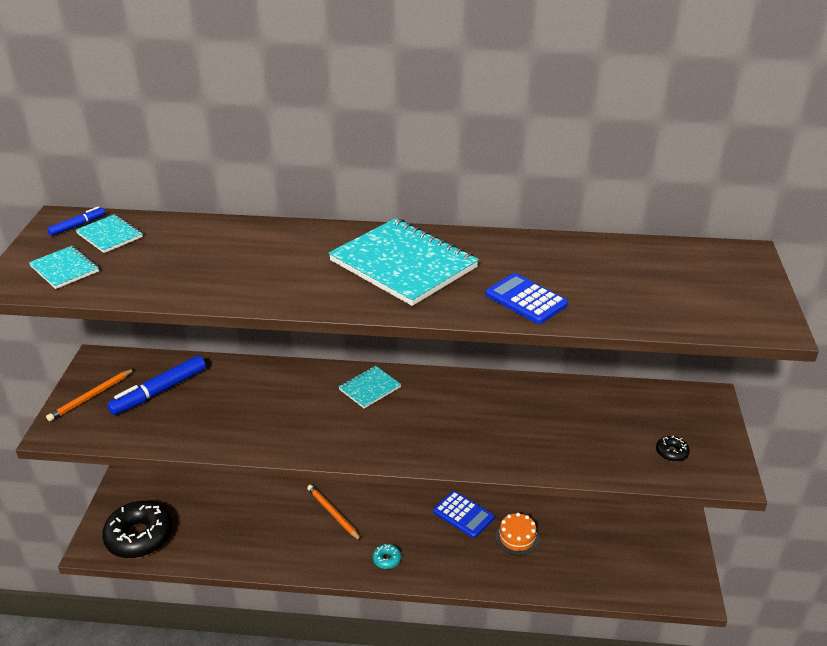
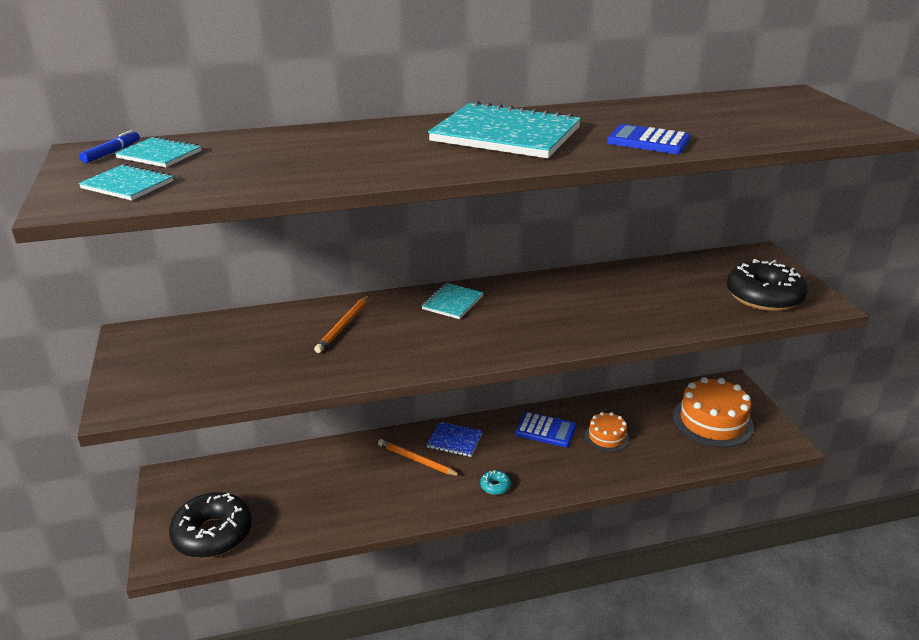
camera: 20 degrees left, 5 degrees down
(91, 397) = (144, 367): orange pencil -> orange pencil (343, 326)
(159, 391) = (224, 347): blue marker -> none
(376, 503) = (454, 440): none -> blue notebook
(632, 550) = (712, 421): none -> orange cake
(671, 452) = (764, 297): black donut -> black donut, size x2.41

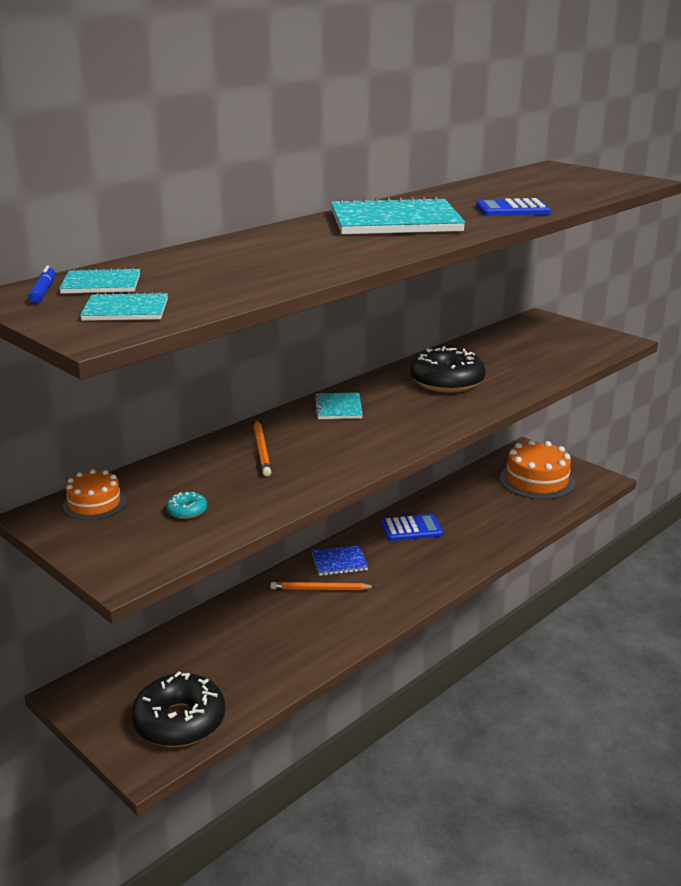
camera: 30 degrees left, 5 degrees down
(495, 486) = (411, 585): turquoise donut -> turquoise donut (187, 511)
(606, 437) = (466, 517): orange cake -> orange cake (94, 504)
(764, 297) = (576, 346): black donut -> black donut (447, 382)

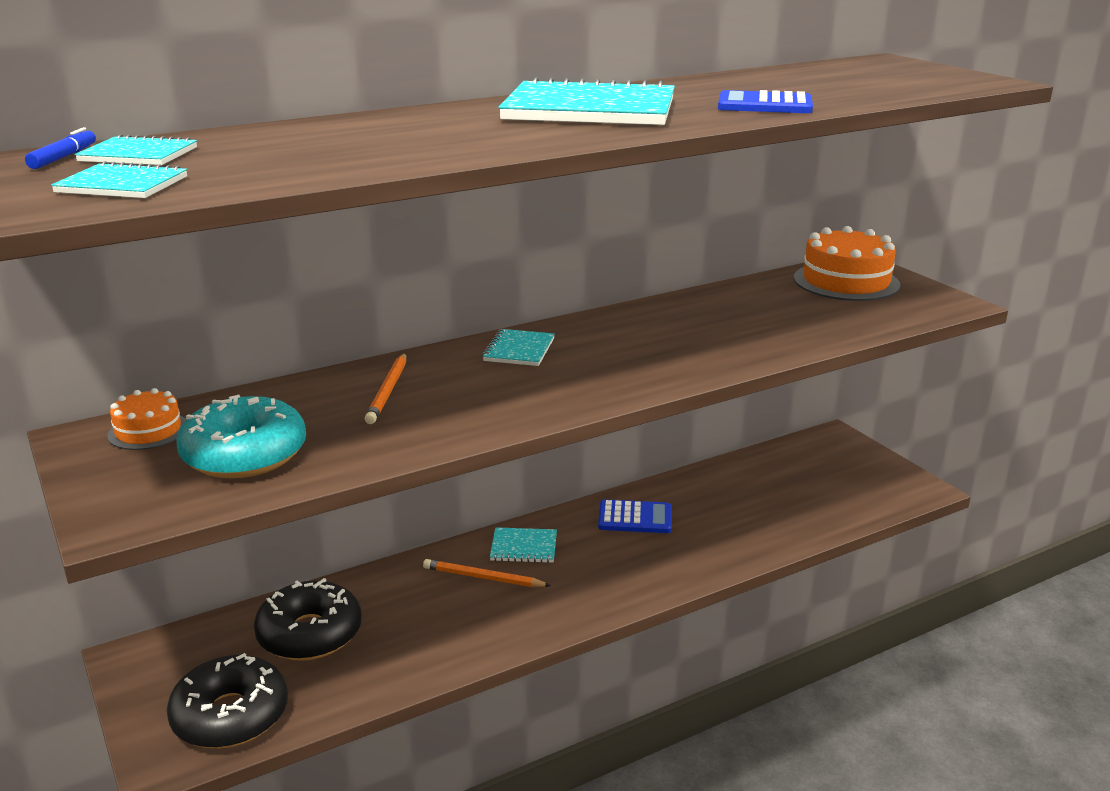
camera: 15 degrees right, 0 degrees up
(187, 511) = (244, 454): turquoise donut -> turquoise donut, size x2.41
(339, 562) = (524, 547): blue notebook -> turquoise notebook
(447, 382) = (680, 332): black donut -> black donut (310, 634)
(537, 481) = (830, 479): orange cake -> orange cake (846, 281)

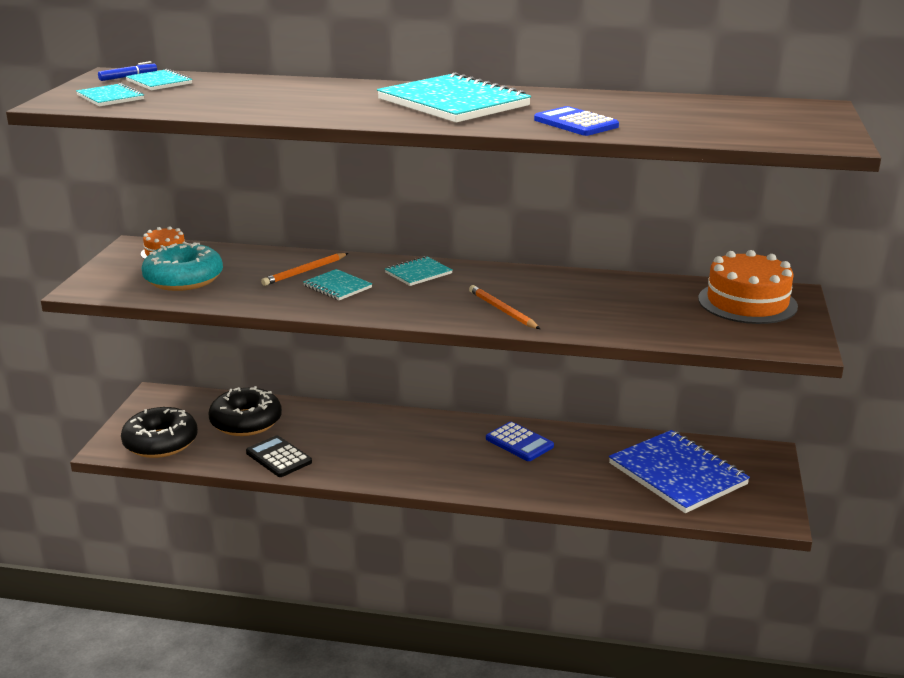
camera: 40 degrees right, 0 degrees up
(414, 656) = (279, 457): none -> black calculator
(483, 577) = (374, 435): orange pencil -> orange pencil (502, 310)
(524, 547) = (422, 429): turquoise notebook -> turquoise notebook (337, 287)
(802, 485) = (677, 474): none -> blue notebook

